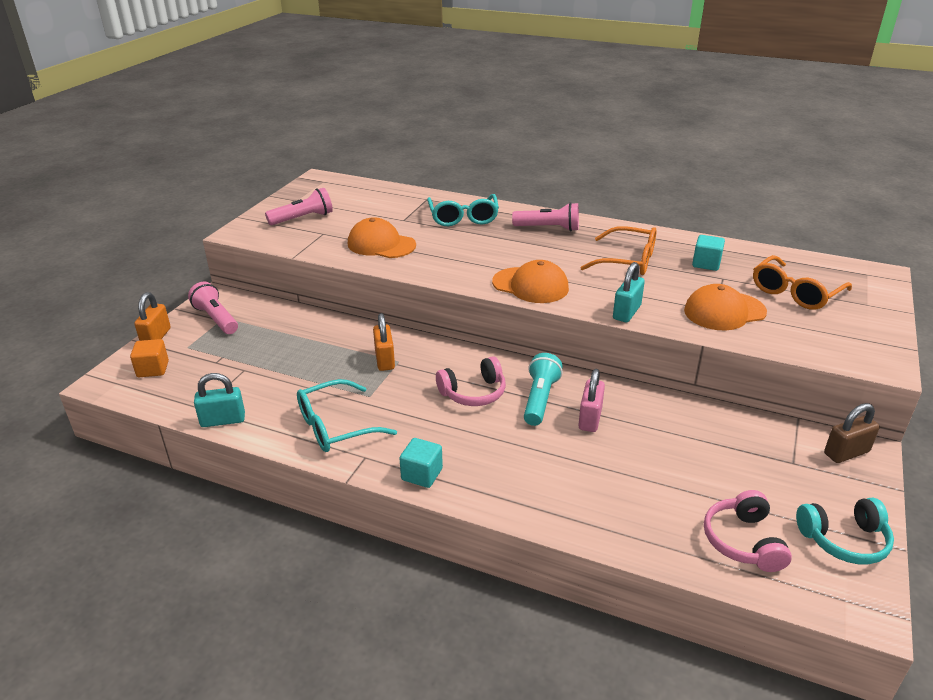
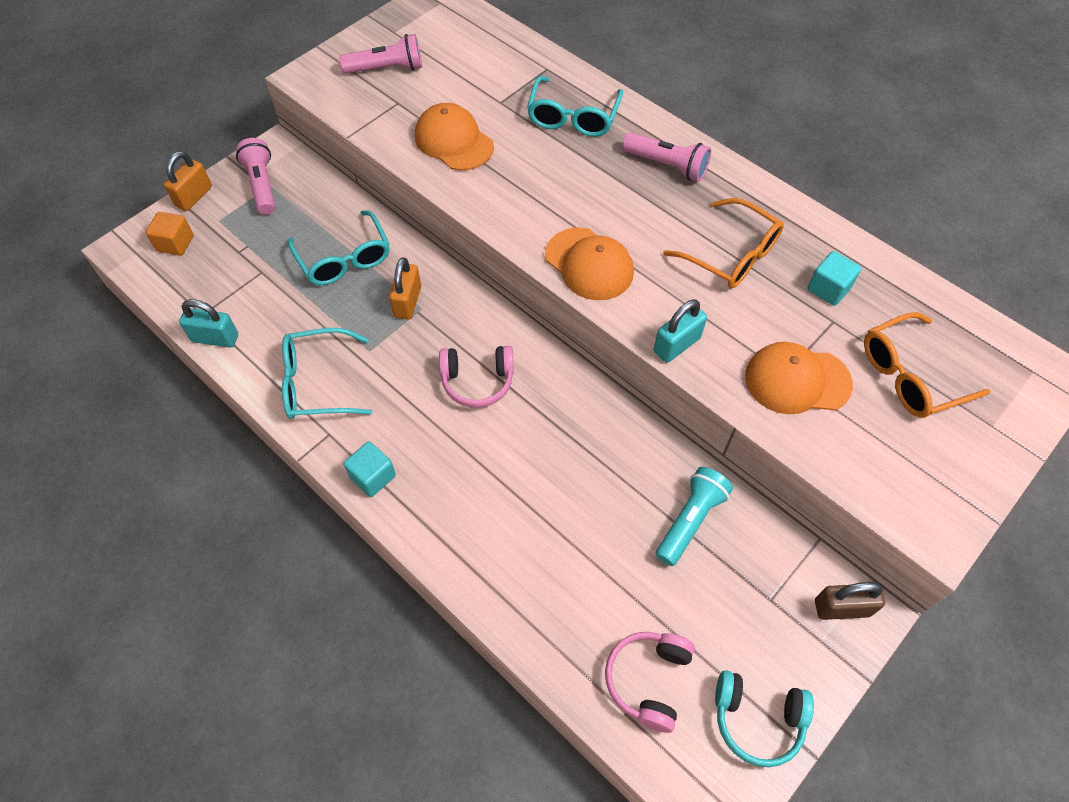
camera: 20 degrees right, 25 degrees up
(314, 346) = (344, 259): none -> turquoise glasses
(540, 399) = (543, 413): turquoise flashlight -> turquoise flashlight (690, 520)
(590, 418) = (582, 460): pink padlock -> none

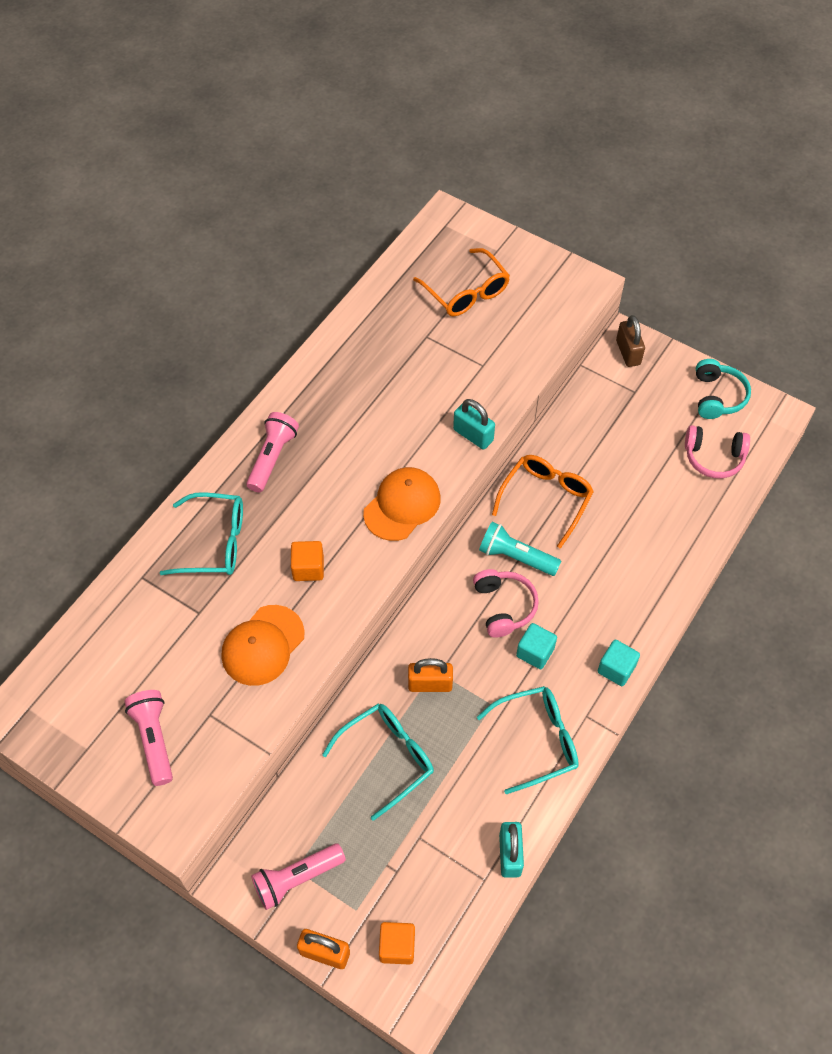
camera: 100 degrees left, 0 degrees up
(317, 383) = (537, 740): turquoise glasses -> turquoise glasses turned 90 degrees counterclockwise
(529, 180) = (308, 568): none -> orange cube
(690, 520) = (589, 442): turquoise flashlight -> turquoise flashlight (515, 557)
(731, 255) = (372, 404): orange glasses -> orange glasses (546, 499)
(797, 380) = (487, 358): orange cap -> none
(828, 289) = (395, 339): turquoise cube -> turquoise cube (535, 652)

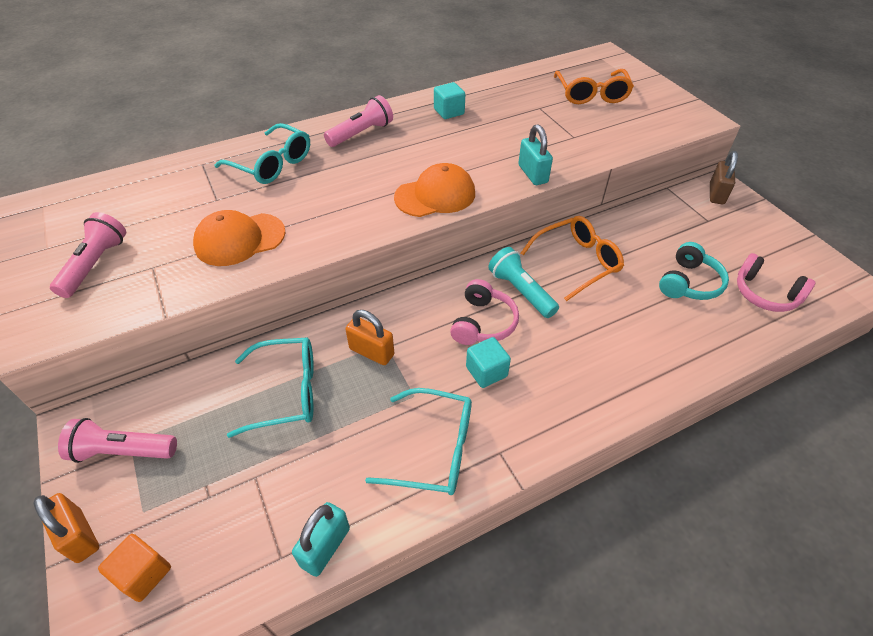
camera: 30 degrees right, 10 degrees down
(308, 568) = (324, 205): orange cube -> none
(616, 669) = (559, 424): turquoise cube -> turquoise cube (449, 112)
(717, 396) = (792, 251): turquoise headphones -> turquoise headphones (689, 283)

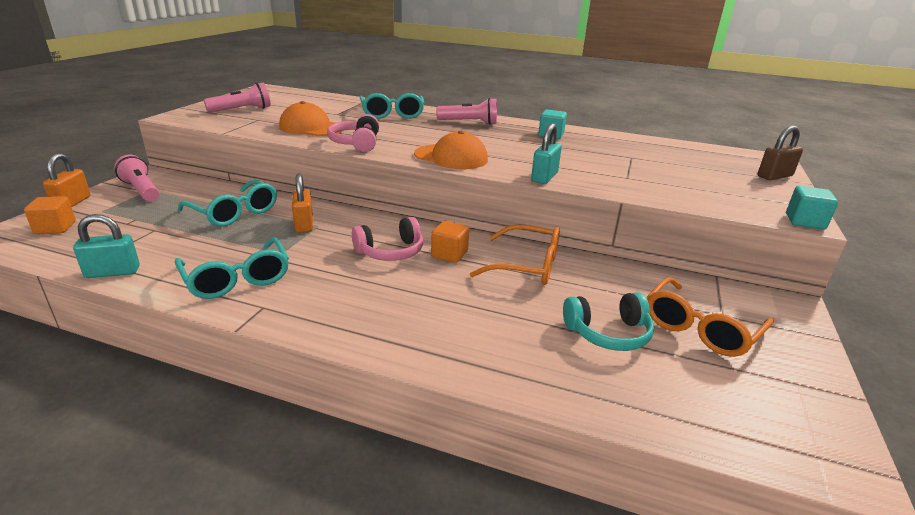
camera: 45 degrees right, 20 degrees down
(486, 371) = (341, 271): turquoise cube -> turquoise cube (805, 221)
(520, 291) = (449, 254): turquoise flashlight -> orange cube
(591, 94) = (699, 168): orange glasses -> orange glasses (700, 328)
(716, 194) = (772, 306): brown padlock -> brown padlock (774, 176)
(765, 294) = (686, 391): pink headphones -> pink headphones (356, 143)

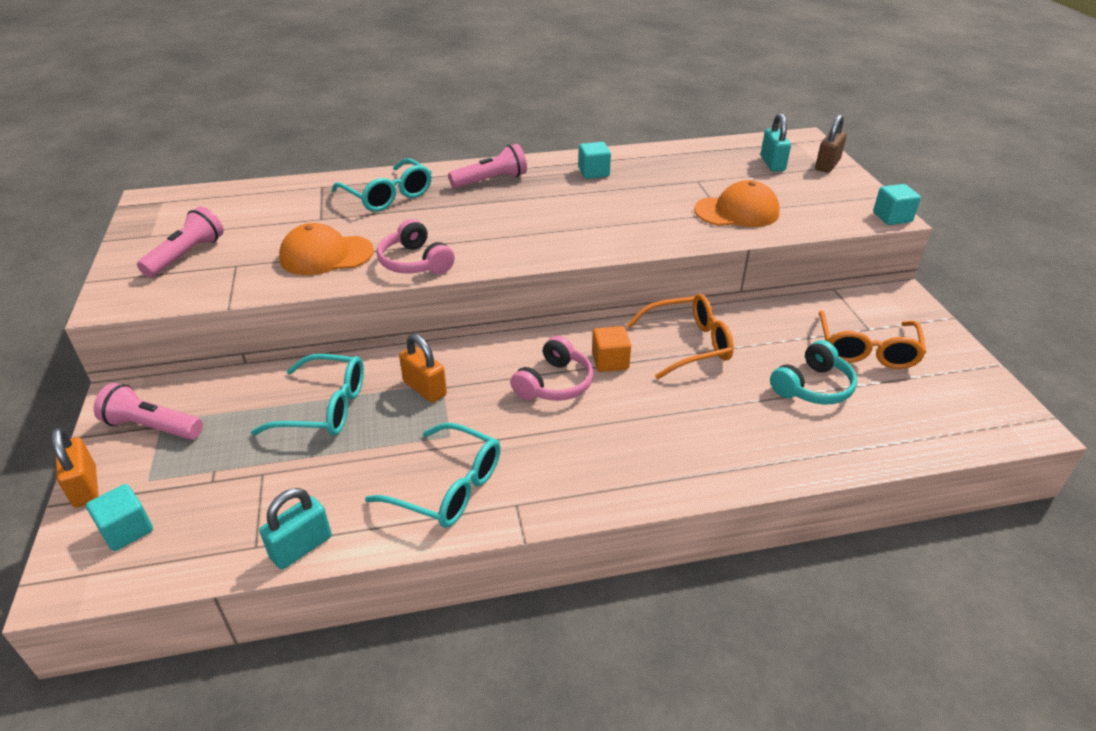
camera: 30 degrees left, 10 degrees up
(55, 228) = (127, 530): orange cube -> turquoise cube
(451, 157) = (540, 246): orange cap -> orange cap (737, 211)
(544, 177) = (656, 241): turquoise padlock -> turquoise padlock (772, 164)

